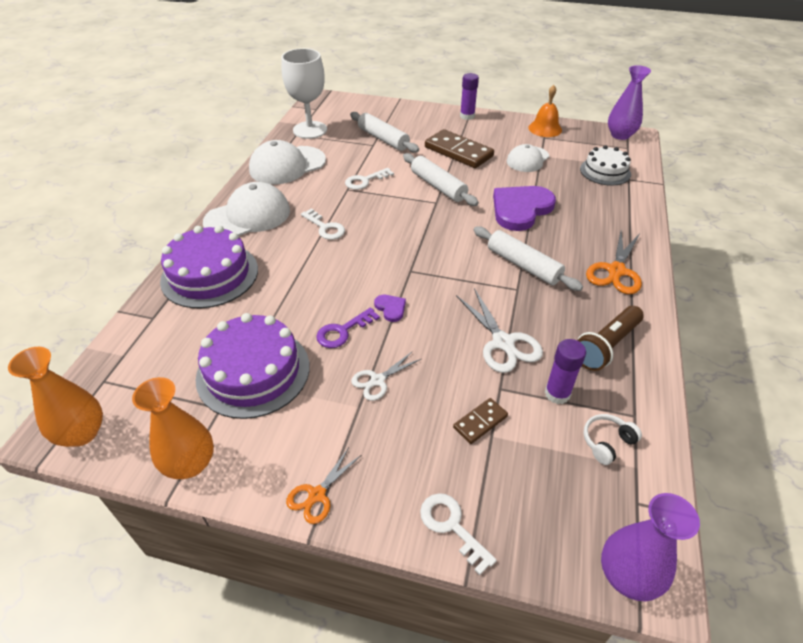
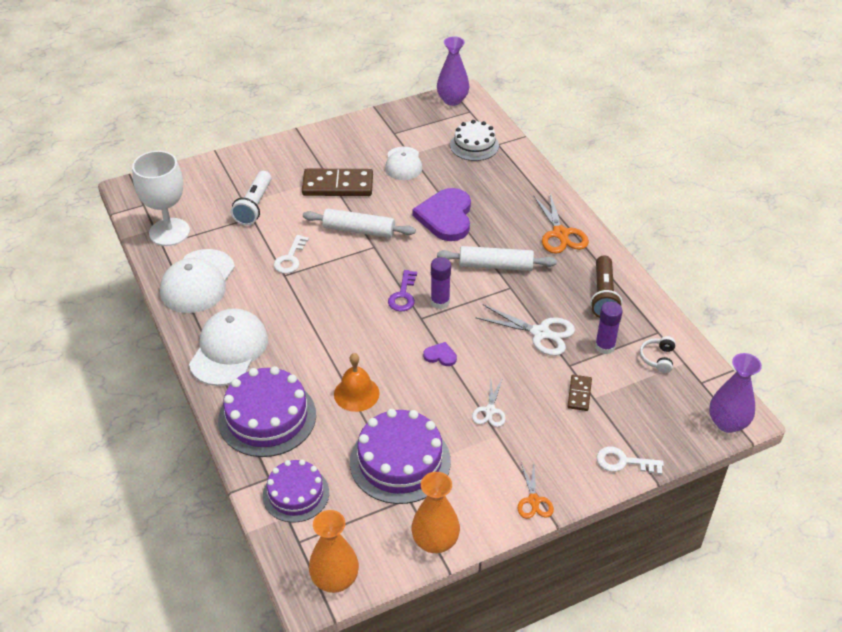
camera: 40 degrees left, 0 degrees up
(152, 343) = (296, 494): none -> purple cake
(325, 227) = (310, 321): white key -> none
(343, 331) = (427, 393): purple key -> purple key (403, 295)
(383, 139) = (254, 206): white rolling pin -> white flashlight
(467, 116) = (303, 141): purple glue stick -> purple glue stick (440, 302)
(545, 128) = (385, 123): orange bell -> orange bell (356, 393)

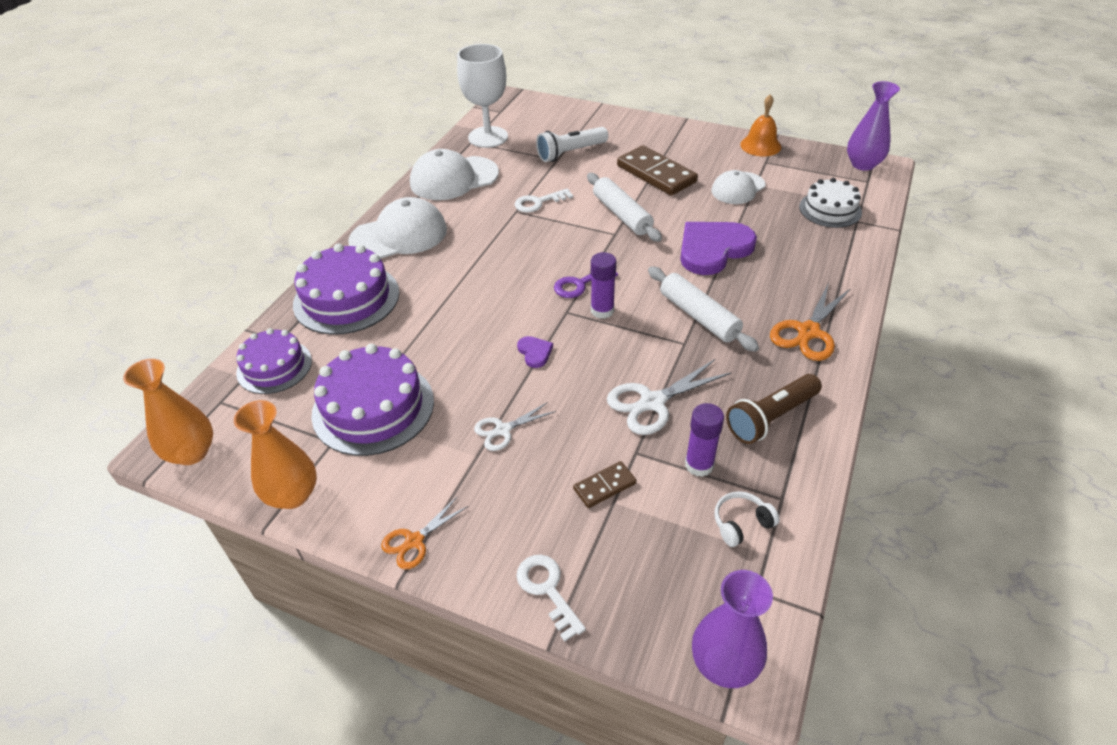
camera: 50 degrees right, 0 degrees up
(356, 393) = (428, 330): orange bell -> orange bell (760, 145)
(541, 333) = (652, 402): white scissors -> white scissors turned 75 degrees clockwise

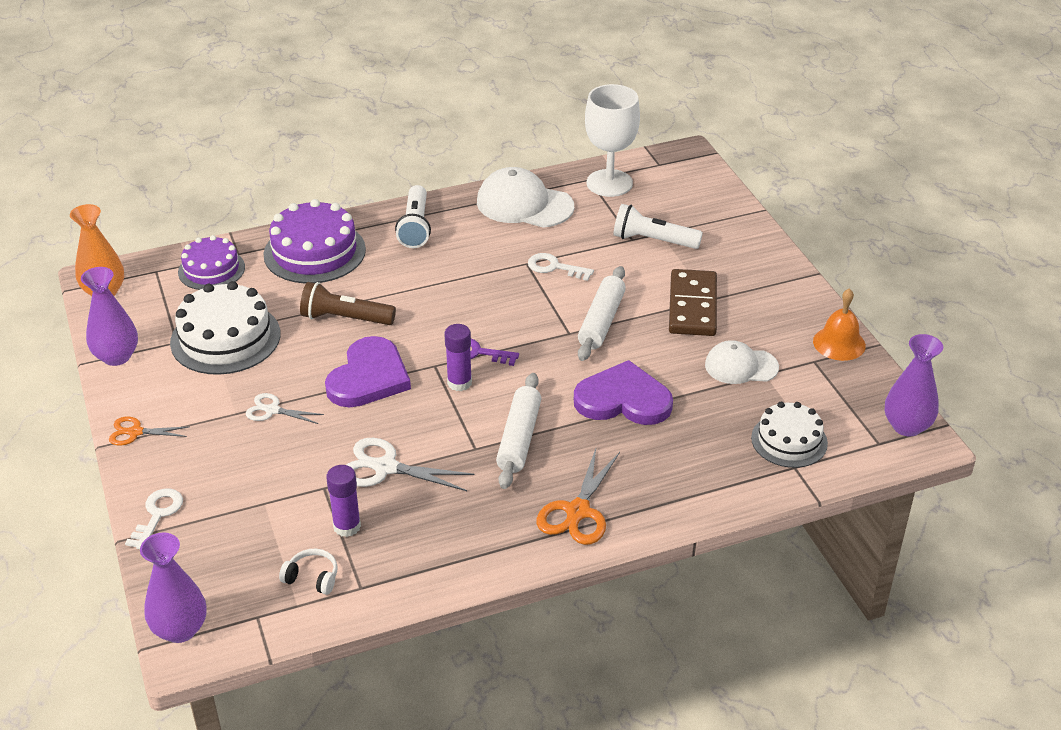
camera: 45 degrees right, 5 degrees down
(293, 495) = (116, 356): orange vase -> purple vase
(373, 407) = (225, 338): purple cake -> white cake
(399, 235) = (415, 227): white cap -> white flashlight
(535, 352) = (368, 377): purple heart -> purple heart, size x2.35
(604, 486) = (274, 490): brown domino -> none
(771, 417) = (443, 540): brown flashlight -> brown flashlight (345, 318)
(808, 332) = (578, 512): orange scissors -> orange scissors turned 60 degrees counterclockwise

